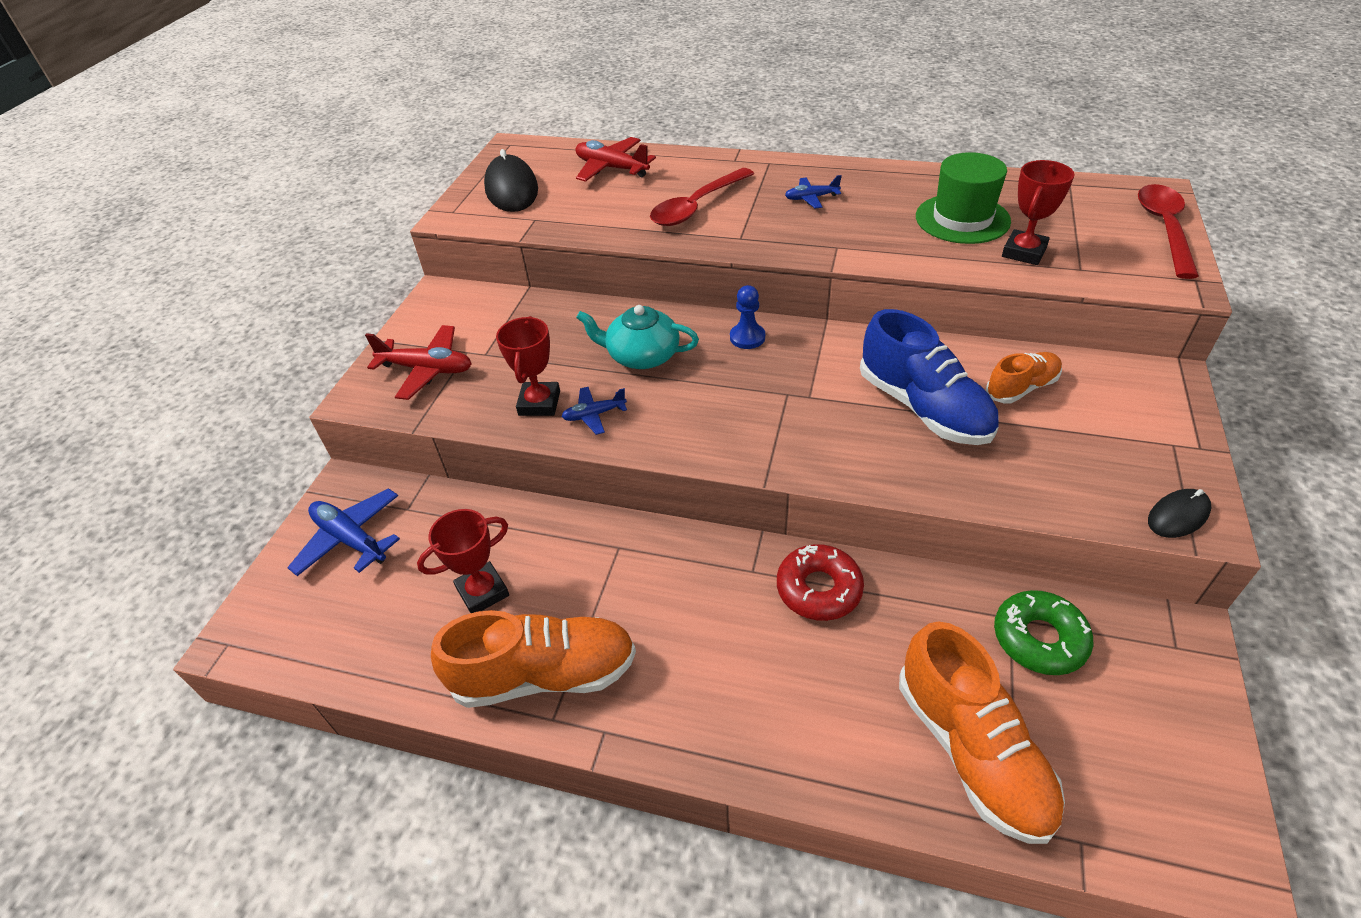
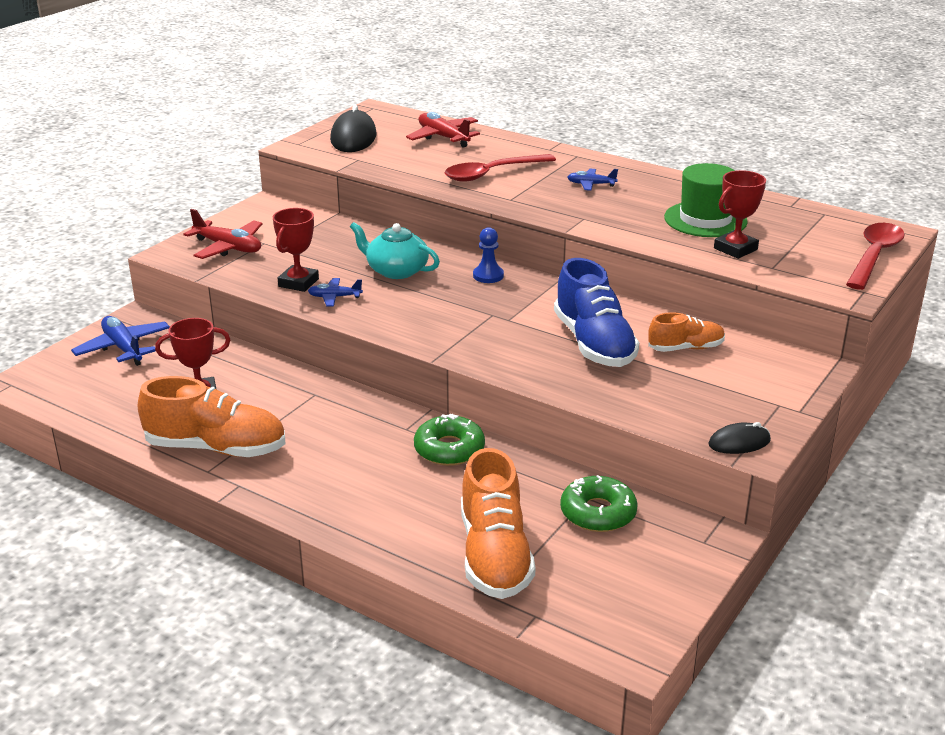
camera: 15 degrees right, 15 degrees down
(818, 589) = (449, 449): red donut -> green donut

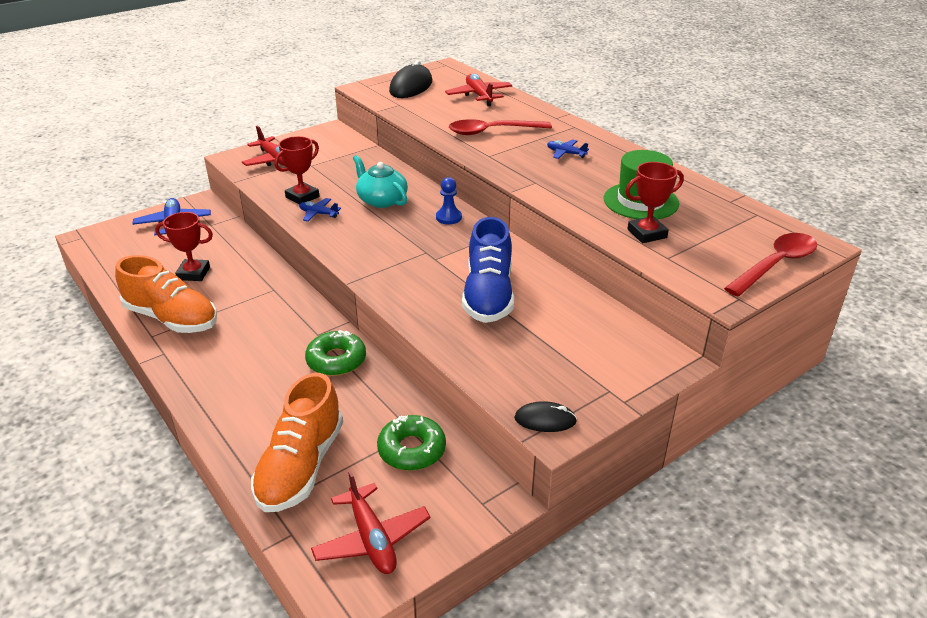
camera: 20 degrees right, 5 degrees up
(620, 598) = (371, 539): none -> red plane
(686, 348) = (564, 316): orange shoe -> none

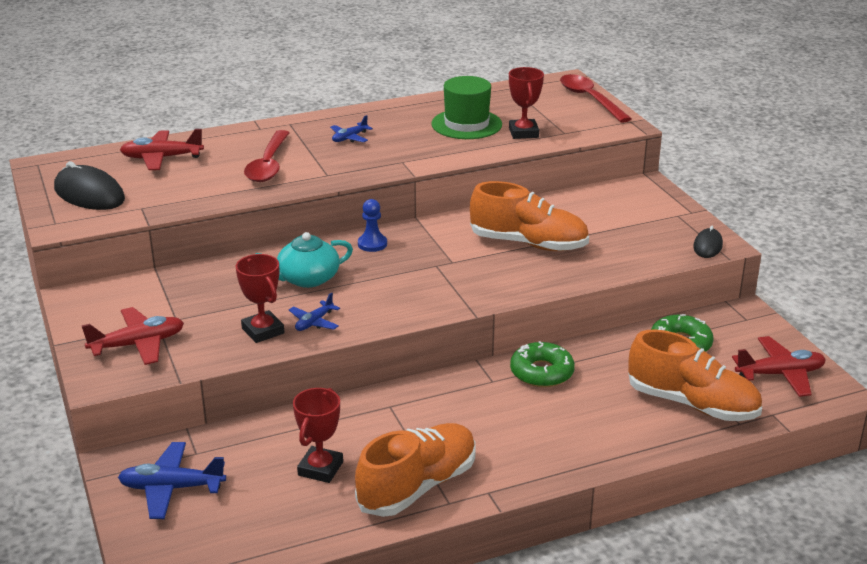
camera: 75 degrees left, 5 degrees down
(488, 295) = (529, 244): blue shoe -> orange shoe

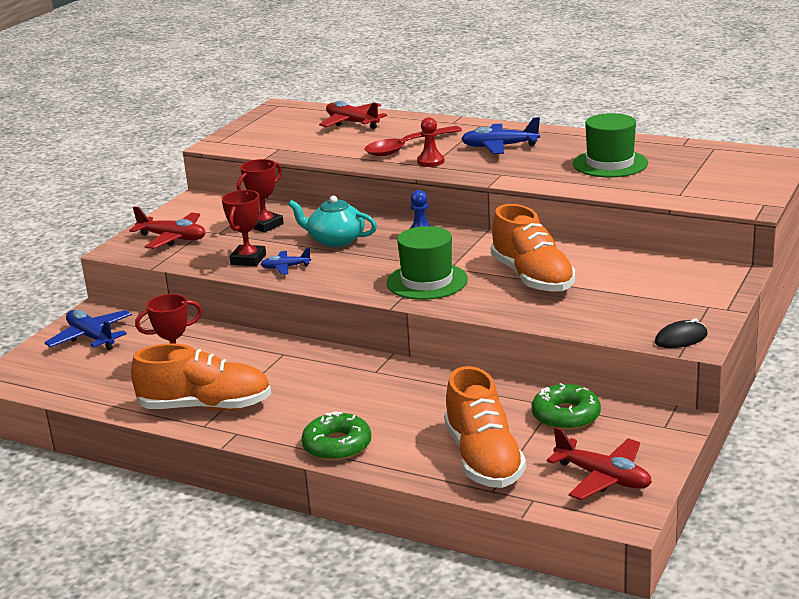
camera: 50 degrees right, 5 degrees down
(89, 194) = (268, 131): black mouse -> none
(319, 171) = (430, 161): none -> red pawn
(349, 138) = (499, 147): blue plane -> blue plane, size x1.71
(458, 281) = (427, 281): none -> green hat
(523, 133) = (643, 184): red trophy -> red trophy (265, 225)
(541, 372) = (419, 383): green donut -> green donut (337, 445)
(590, 99) = (765, 176): red spoon -> none

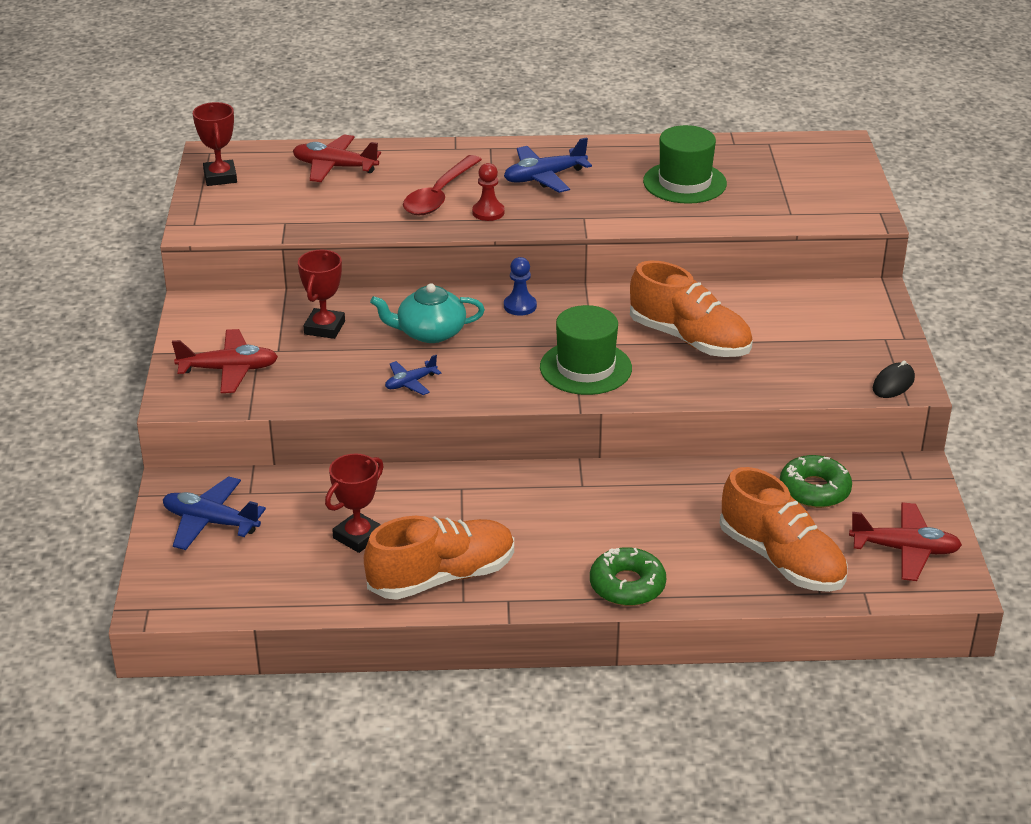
camera: 30 degrees left, 10 degrees up
(248, 259) = (355, 381): red trophy -> red trophy (220, 177)

